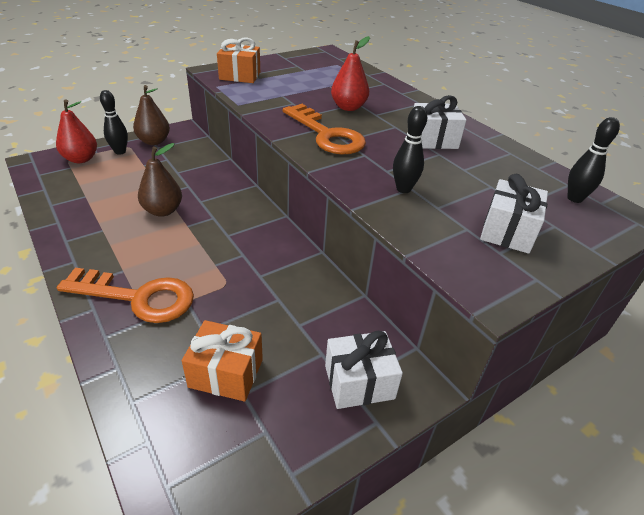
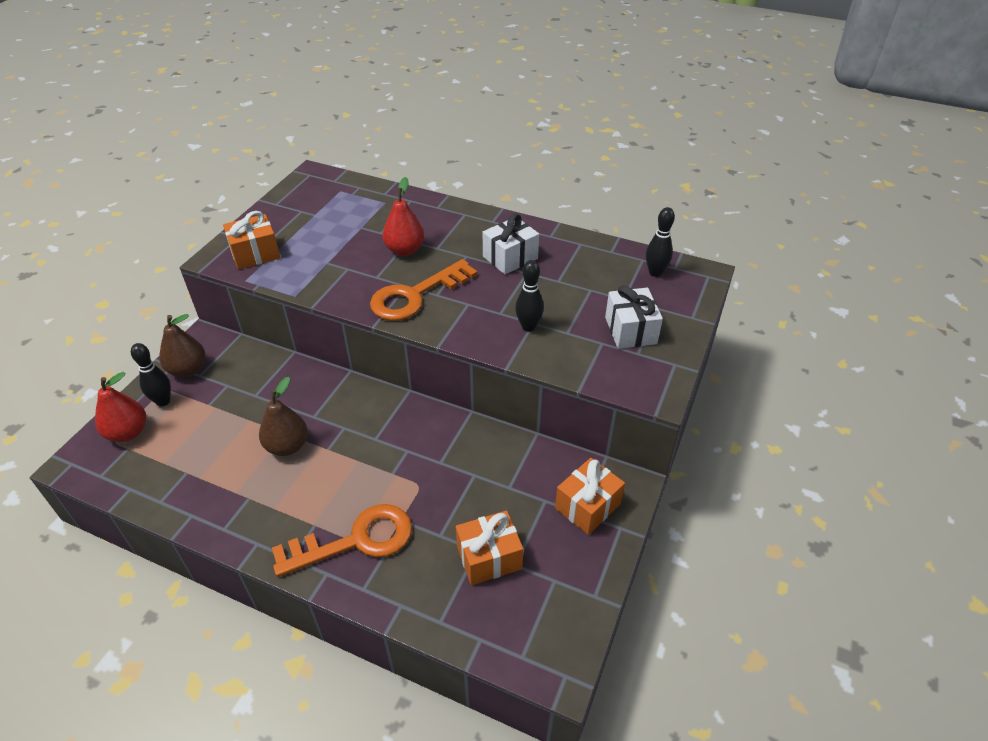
camera: 30 degrees left, 5 degrees up
(327, 135) = (415, 295): orange key -> orange key turned 120 degrees clockwise
(359, 382) = (587, 506): white gift -> orange gift

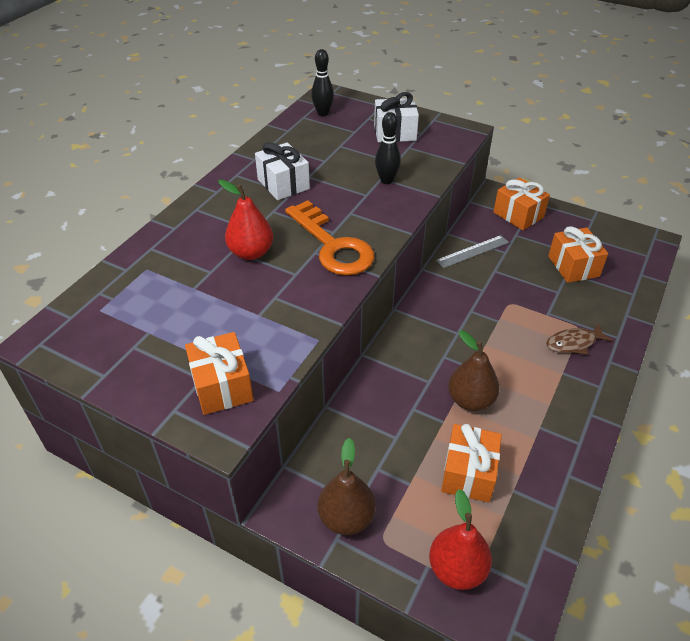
camera: 85 degrees left, 0 degrees up
(163, 401) = (403, 537): black bowling pin -> none
(209, 442) = (468, 473): none -> orange gift
(355, 540) = (573, 343): orange key -> brown fish
(506, 455) = (472, 251): none -> grey ruler

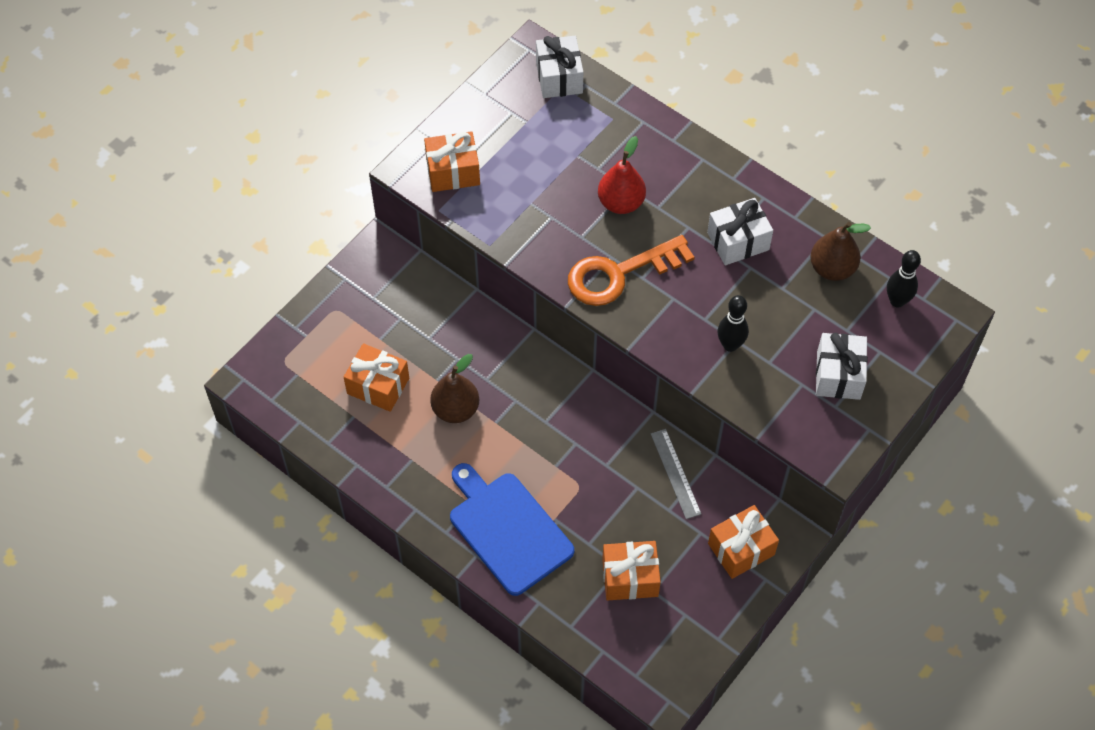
camera: 100 degrees right, 15 degrees up
(86, 314) = (559, 77): none -> white gift
(346, 518) = (361, 288): brown pear -> brown pear (832, 268)
(457, 569) = (298, 355): red pear -> none
(573, 343) = (508, 529): brown fish -> blue cutting board

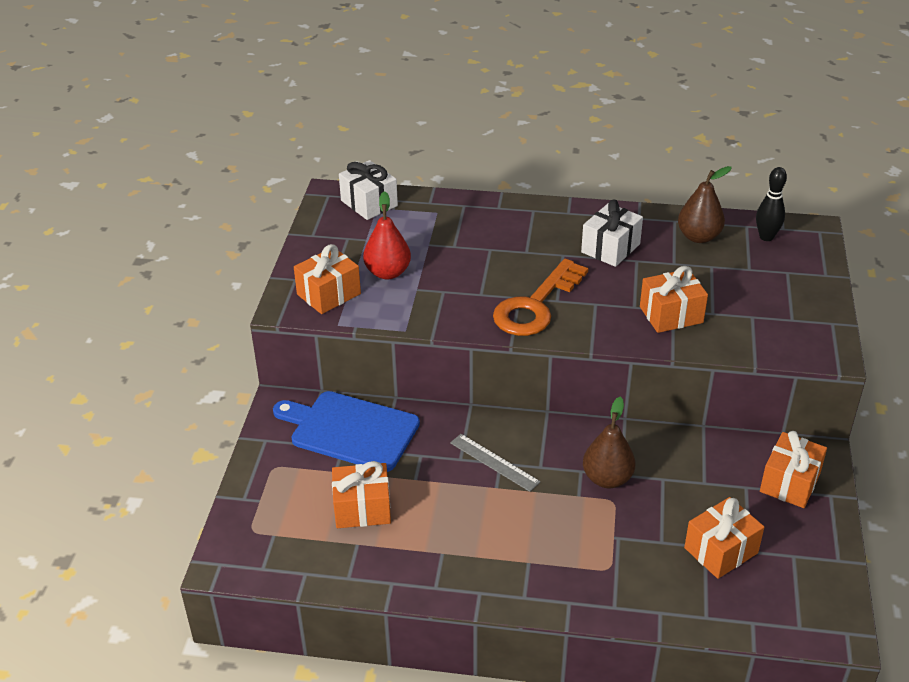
camera: 30 degrees left, 20 degrees down
(455, 409) = (451, 494): brown pear -> brown pear (607, 478)
(508, 529) = (580, 566): blue cutting board -> blue cutting board (350, 430)
(621, 203) = (493, 260): red pear -> red pear (388, 272)
(675, 473) = (684, 453): grey ruler -> grey ruler (494, 462)
(730, 345) = (671, 315): black bowling pin -> orange gift
(838, 375) = (773, 299): white gift -> none

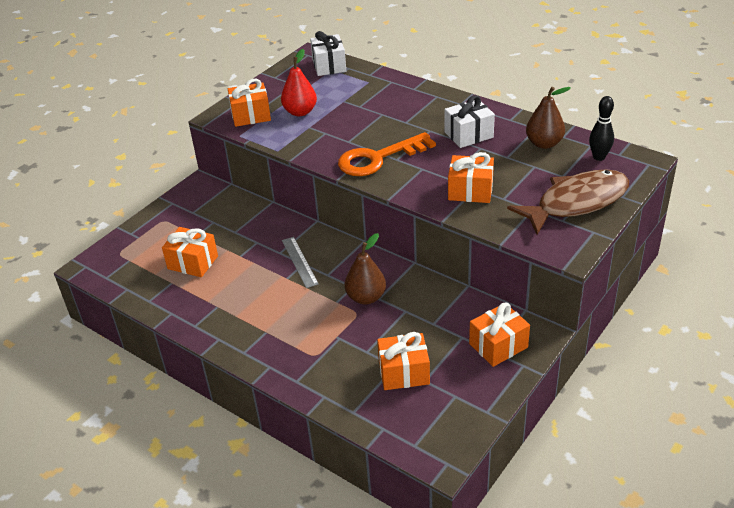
camera: 30 degrees right, 0 degrees up
(350, 430) = (227, 213): blue cutting board -> none
(789, 295) = (577, 203): none -> brown fish

